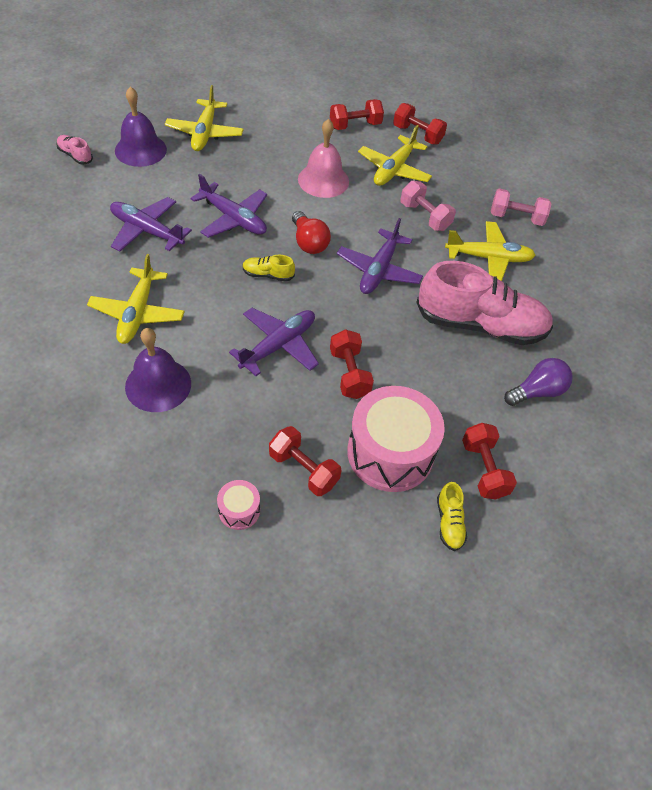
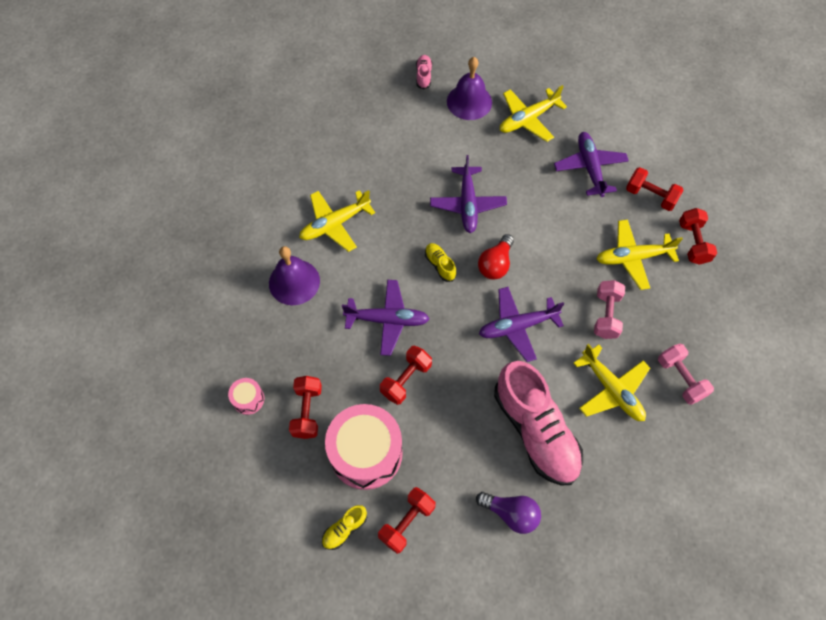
camera: 55 degrees right, 10 degrees up
(147, 231) = (404, 169): purple plane -> purple plane (590, 167)
(323, 180) = (566, 223): pink bell -> none

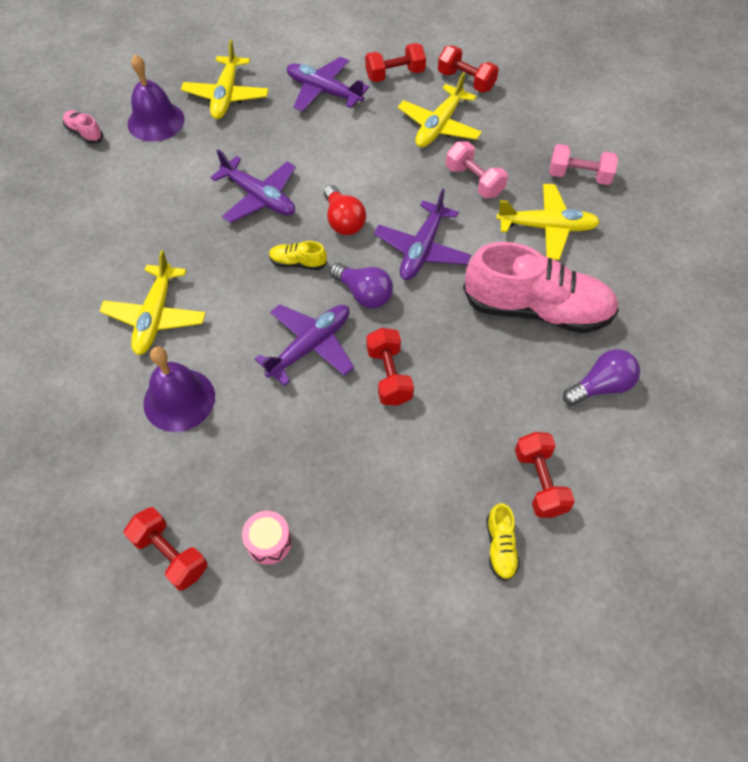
camera: 50 degrees left, 5 degrees down
(307, 411) = (339, 491): red dumbbell -> red dumbbell (170, 554)
(366, 453) = (434, 467): pink drum -> none
(451, 319) = (364, 294): none -> purple light bulb

